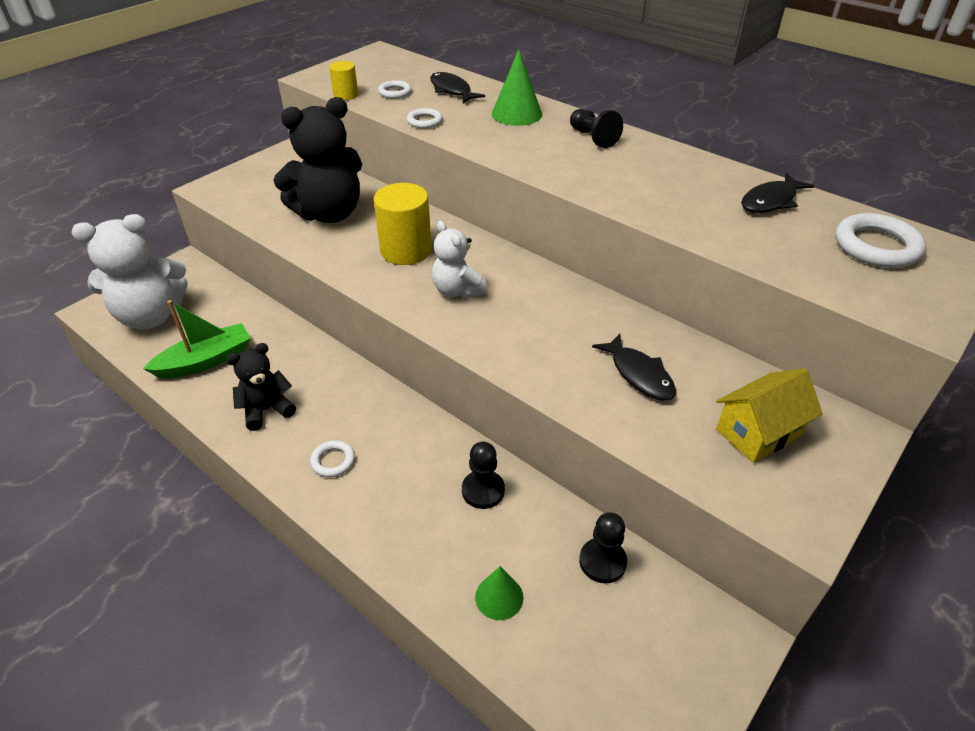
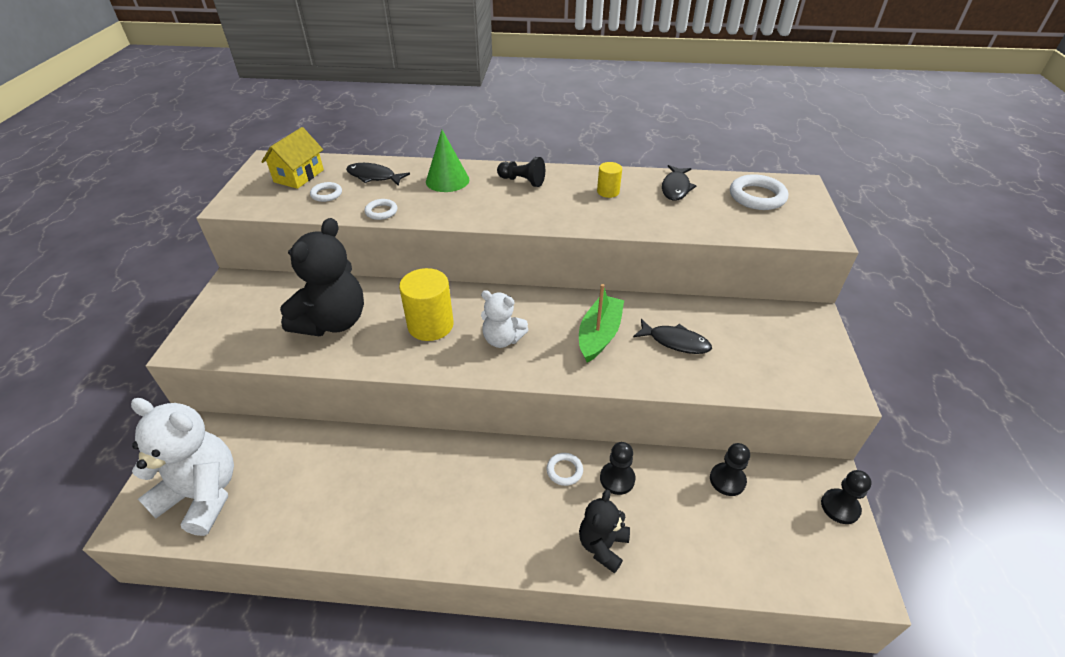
camera: 35 degrees left, 0 degrees up
(151, 316) = (202, 495): white teddy bear -> white teddy bear turned 105 degrees counterclockwise
(206, 361) = (302, 505): green boat -> green boat (599, 335)
(266, 410) = (400, 515): black teddy bear -> black teddy bear (602, 545)
(333, 461) = (494, 523): white ring -> white ring (564, 470)
(346, 95) = (284, 211): yellow cylinder -> yellow cylinder (608, 192)
(499, 597) = (693, 545): green cone -> none
(717, 673) = (840, 507): none -> black pawn
(758, 432) = (770, 345): yellow house -> yellow house (299, 176)

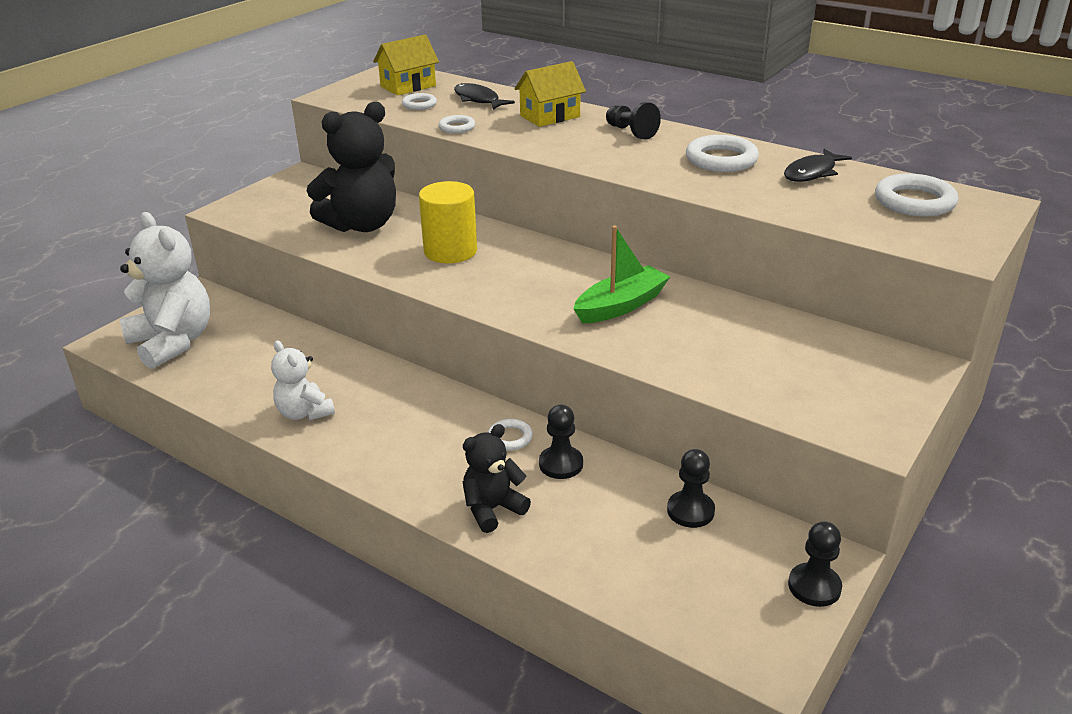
camera: 30 degrees right, 10 degrees down
(447, 180) = (550, 116): green cone -> yellow house
(502, 339) = (511, 281): white teddy bear -> white teddy bear (304, 413)
(608, 192) = (721, 159): yellow cylinder -> white ring
(675, 342) = (705, 335): black fish -> none

